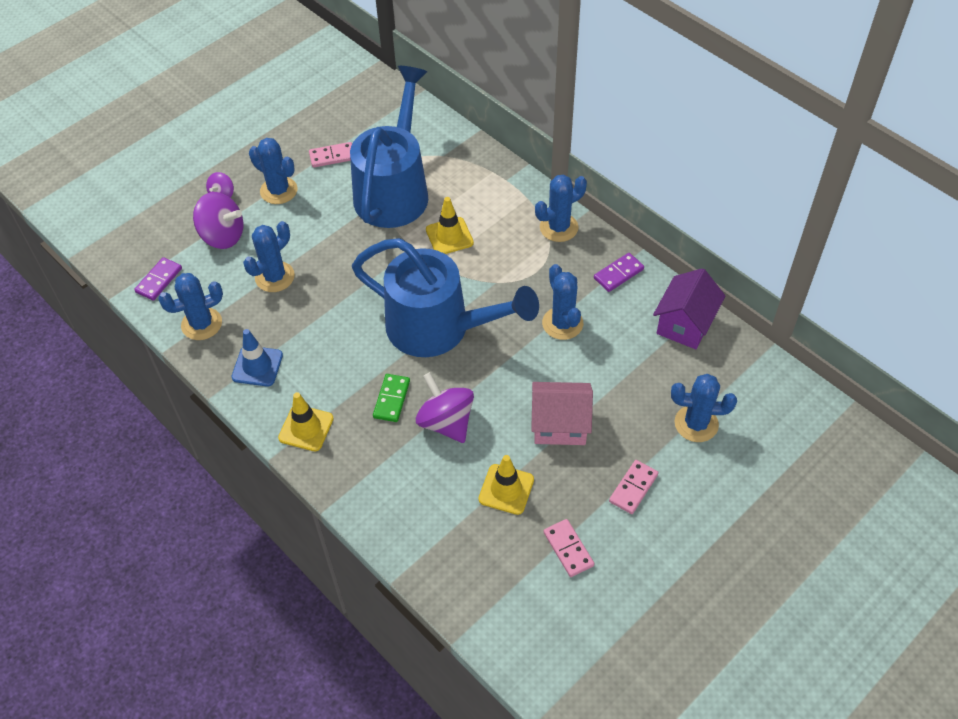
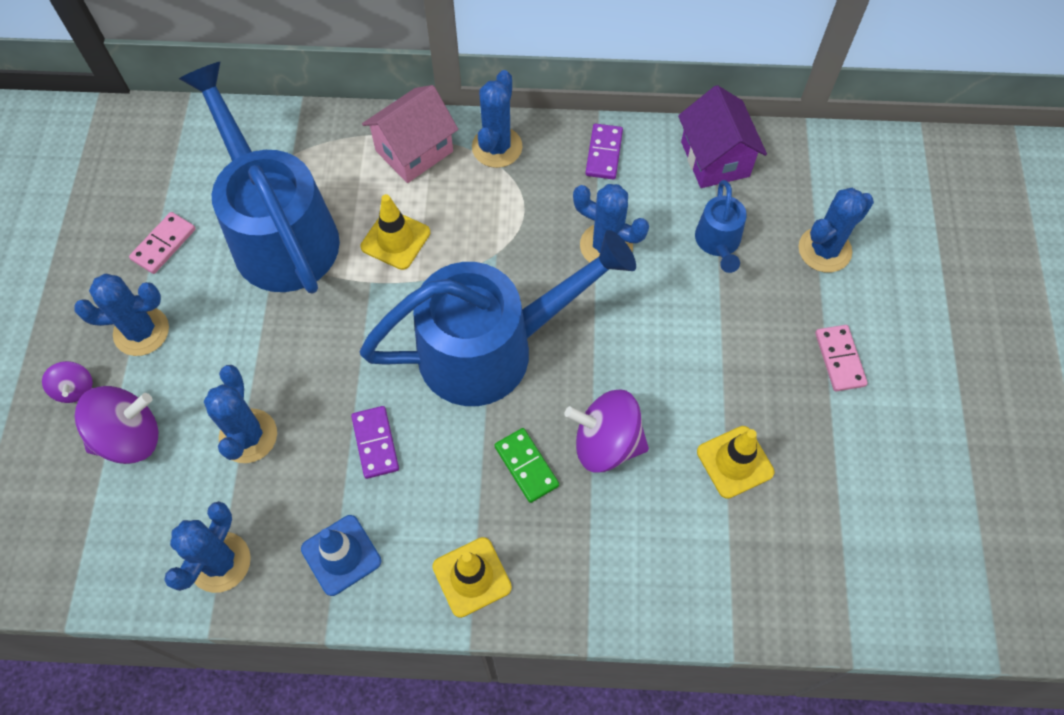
camera: 45 degrees left, 10 degrees up
(159, 280) = (106, 554): purple domino -> purple domino (375, 443)
(560, 425) = (713, 353): pink house -> pink house (414, 151)
(568, 549) = (849, 471): pink domino -> none
(632, 371) = (718, 243): none -> blue watering can

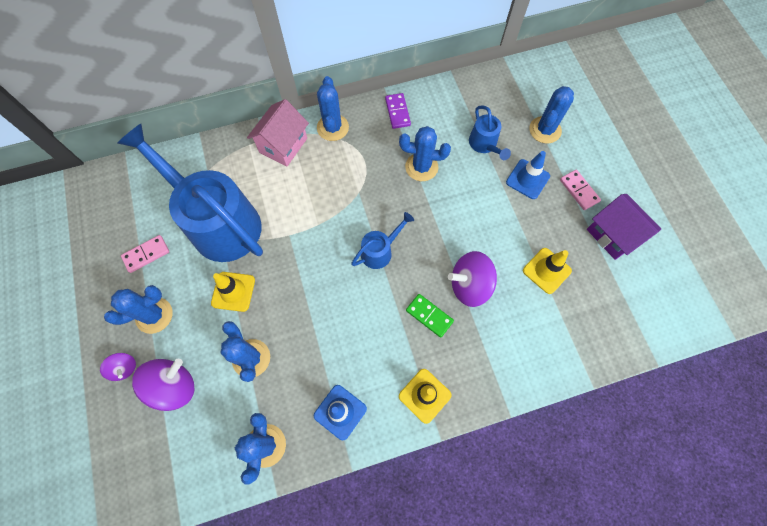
camera: 20 degrees left, 5 degrees up
(163, 244) = (146, 254): pink domino -> pink domino turned 45 degrees clockwise
(375, 443) = (333, 334): purple domino -> none
(395, 239) = (294, 203): yellow traffic cone -> yellow traffic cone (233, 291)
(493, 348) = (380, 250): blue watering can -> blue watering can, size x0.44
(715, 159) = (462, 96): purple house -> purple house (613, 235)
(764, 316) = (527, 179): none -> blue traffic cone

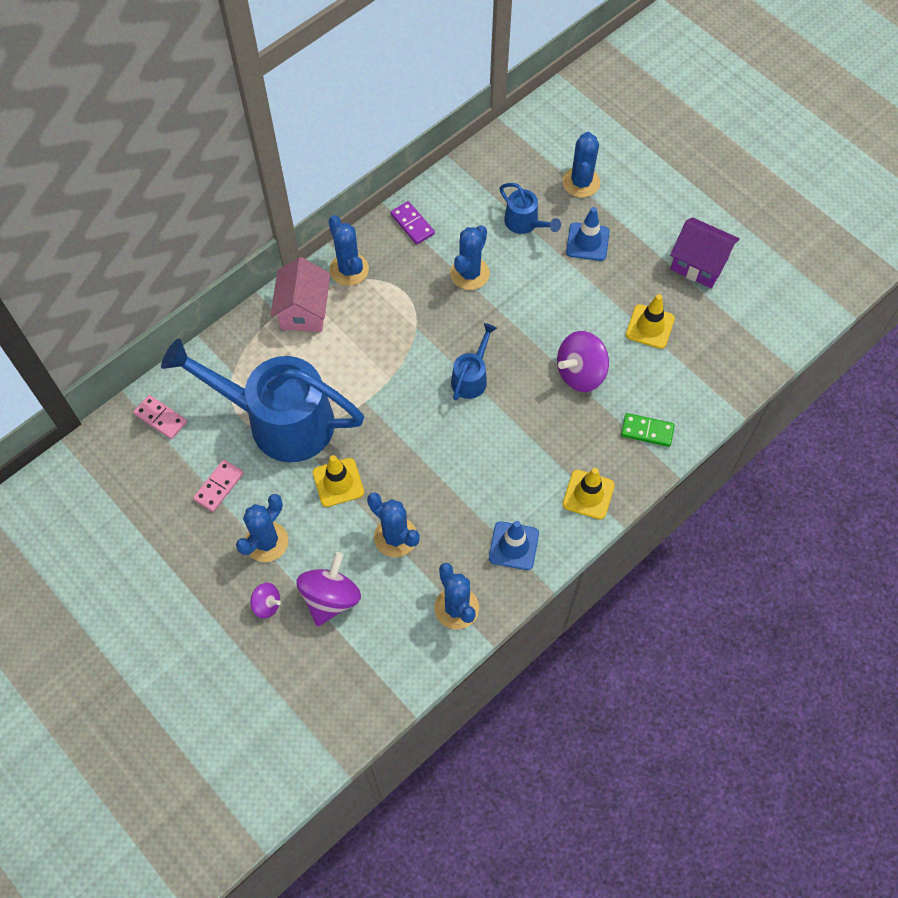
camera: 25 degrees left, 5 degrees down
(421, 167) = (470, 273): blue cactus -> blue cactus turned 45 degrees counterclockwise
(429, 316) = (555, 419): green domino -> green domino (647, 431)
(579, 190) = (645, 233): pink domino -> pink domino (161, 418)

